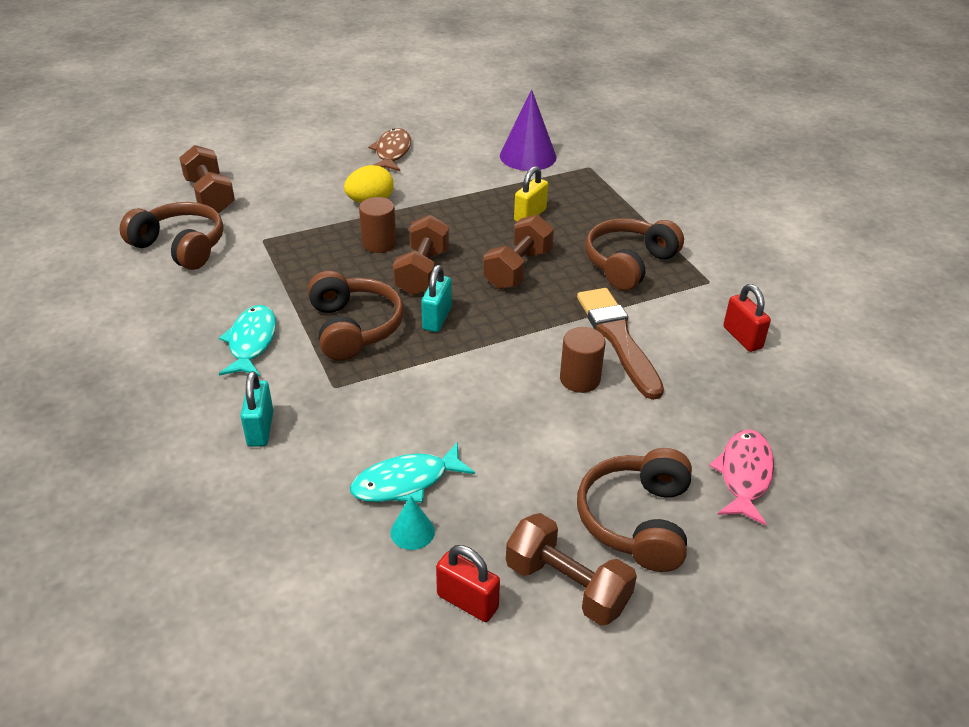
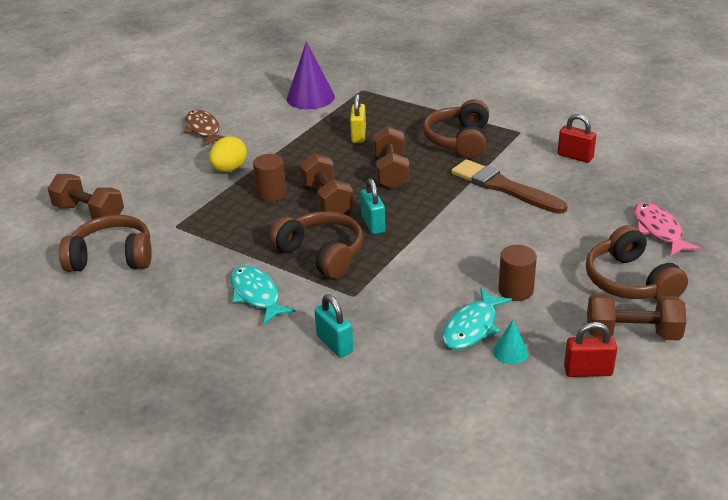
camera: 30 degrees left, 5 degrees down
(579, 379) = (508, 220): brown cylinder -> brown cylinder (515, 290)

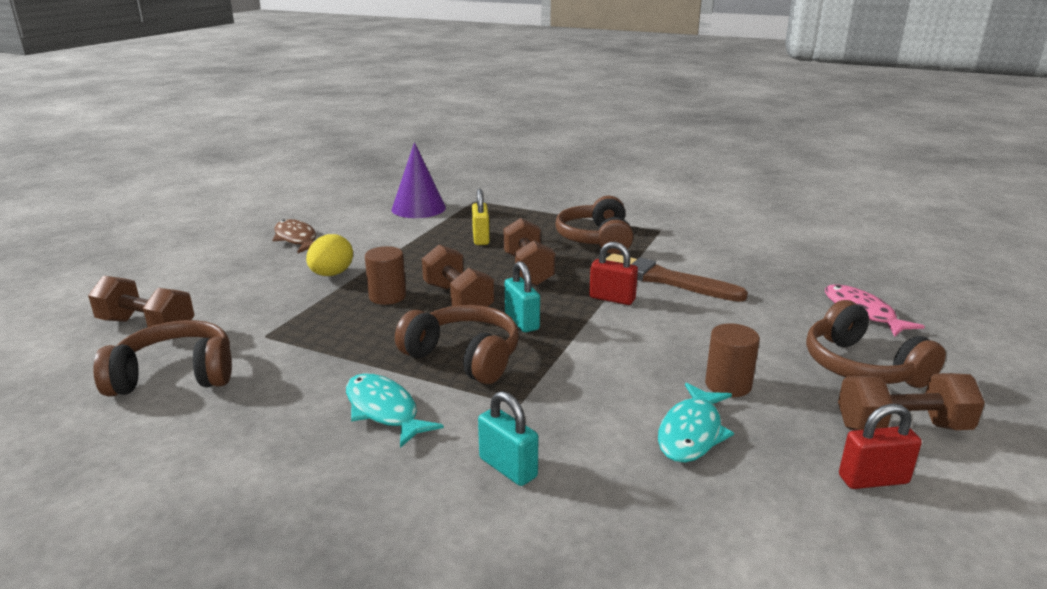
camera: 10 degrees left, 10 degrees down
(510, 352) = (756, 461): turquoise cone -> none
(575, 156) = (730, 249): red padlock -> red padlock (612, 298)

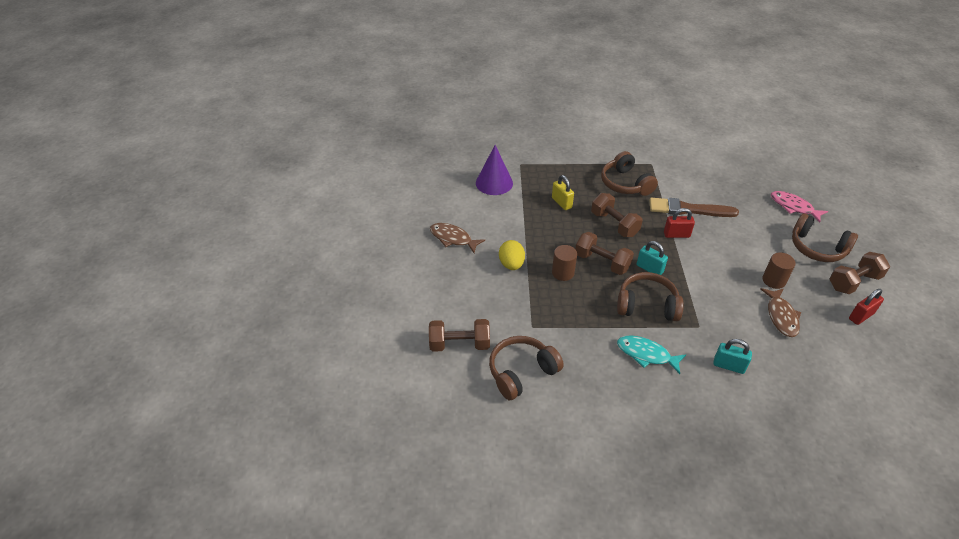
camera: 25 degrees left, 20 degrees up
(691, 432) = (781, 316): turquoise fish -> brown fish

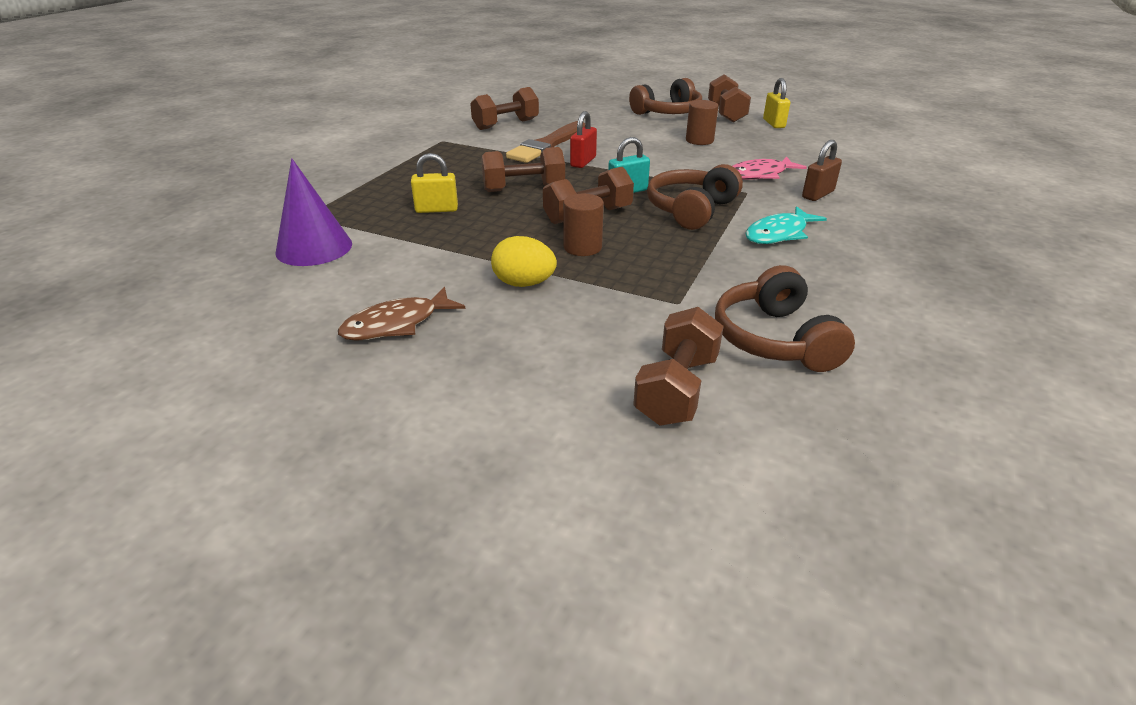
camera: 65 degrees left, 10 degrees down
(625, 184) = (456, 163): brown headphones -> none
(704, 178) = (506, 124): none -> brown dumbbell
(728, 366) = (818, 194): turquoise padlock -> brown padlock
(781, 316) = (754, 152): brown fish -> none
(793, 207) = (600, 105): pink fish -> pink fish (760, 175)
(861, 316) = (773, 123): red padlock -> yellow padlock

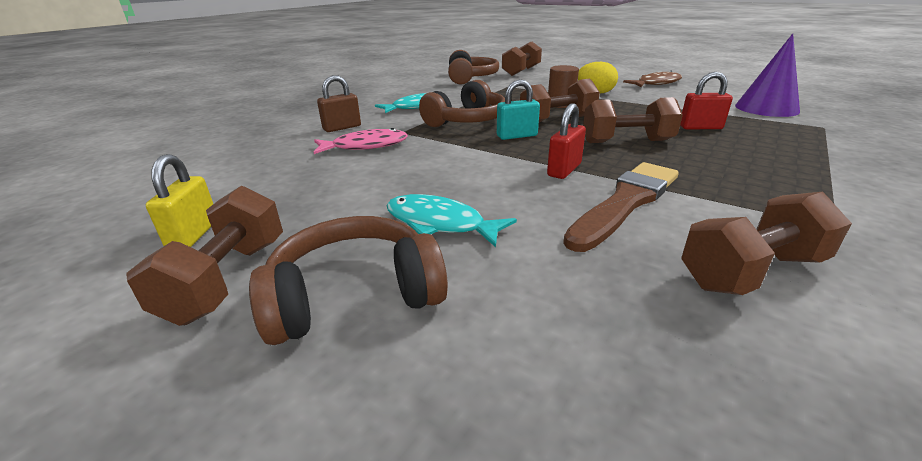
camera: 170 degrees left, 5 degrees down
(436, 209) = (700, 127): yellow padlock -> red padlock
(651, 132) = (440, 223): none -> turquoise fish
(699, 140) = (376, 199): brown cylinder -> none

